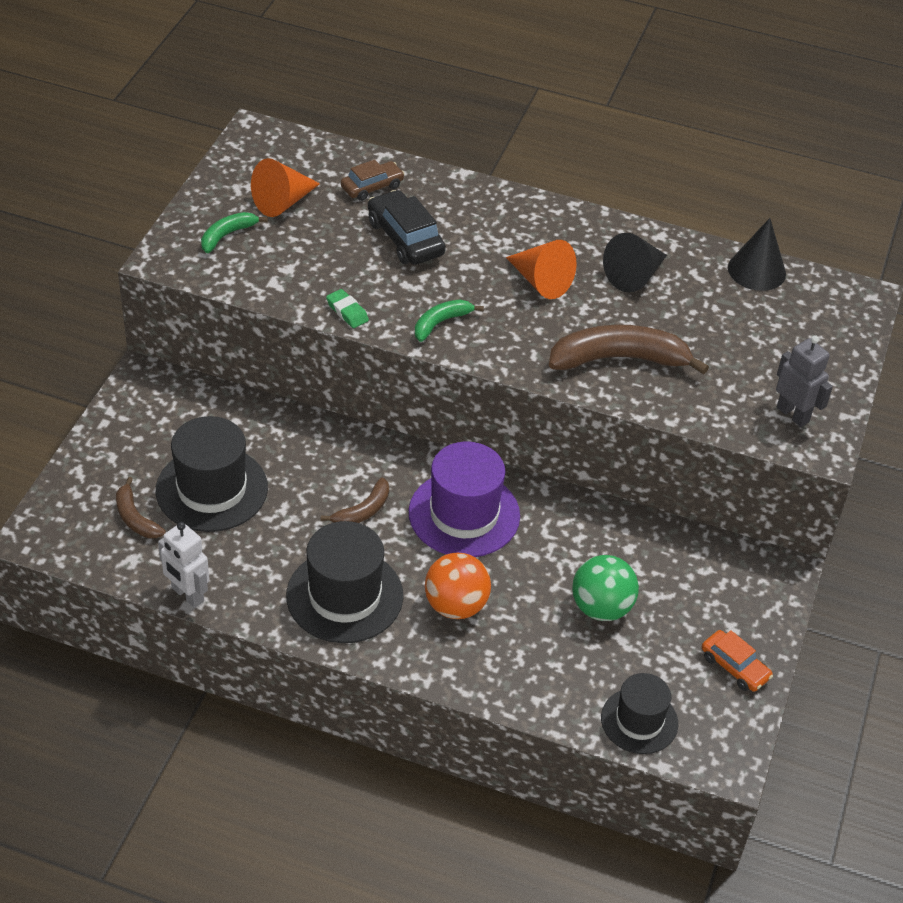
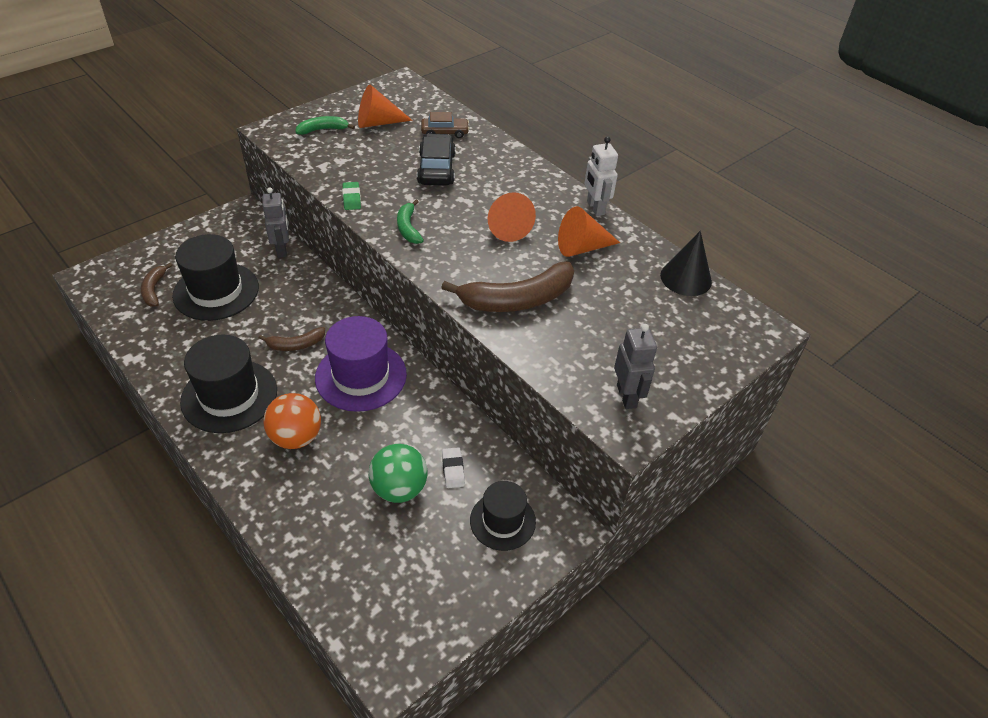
camera: 30 degrees right, 0 degrees up
(187, 595) = (135, 350): white robot -> white robot (595, 208)
(240, 407) = (282, 250): none -> grey robot
(441, 323) = (408, 228): green banana -> green banana turned 90 degrees counterclockwise
(619, 359) = (517, 300): brown banana -> brown banana turned 135 degrees clockwise
(634, 275) = (582, 247): black cone -> orange cone
(636, 566) = (453, 470): none -> white eraser
(639, 721) = (350, 595): black hat -> black hat (502, 521)
(734, 667) = (464, 589): orange car -> none

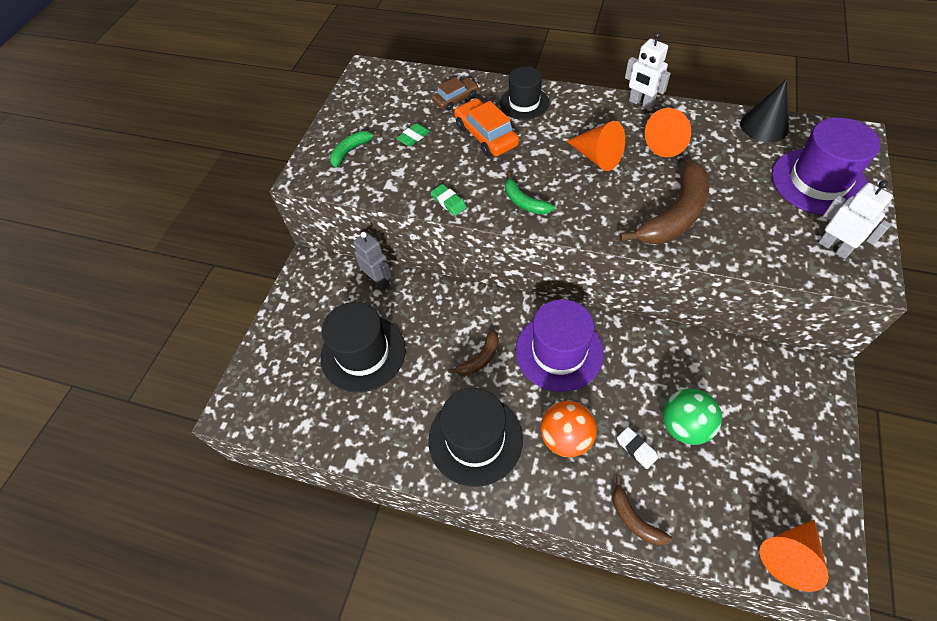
camera: 25 degrees left, 10 degrees up
(154, 290) = (306, 386): brown banana -> brown banana (634, 519)
(378, 123) = (390, 119): orange cone -> orange cone (789, 555)
(380, 143) = (413, 137): none -> green eraser
(436, 169) = (486, 135): black car -> orange car
(453, 470) = (704, 383): white eraser -> white eraser (636, 449)
(502, 521) = (777, 400): black hat -> black hat (524, 103)
(627, 396) = (834, 247): grey robot -> white robot
(680, 343) = (818, 181): none -> purple hat

